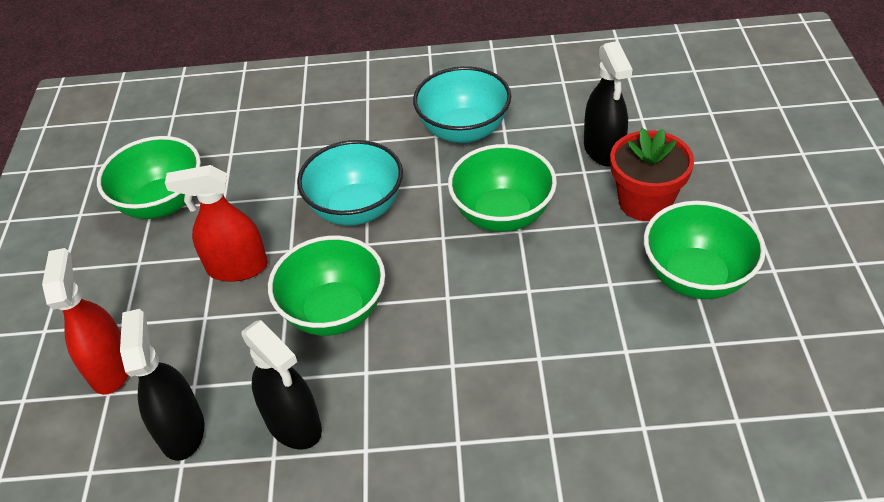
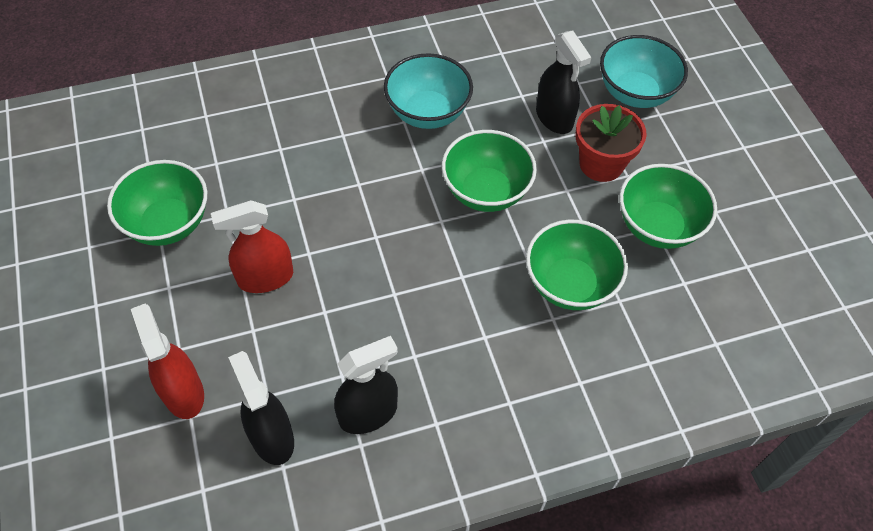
camera: 20 degrees left, 10 degrees up
(294, 424) = (368, 413): black spray bottle -> black spray bottle turned 60 degrees counterclockwise
(334, 311) = (368, 305): green bowl -> green bowl (570, 284)
(356, 208) = (355, 204): turquoise bowl -> turquoise bowl (635, 93)

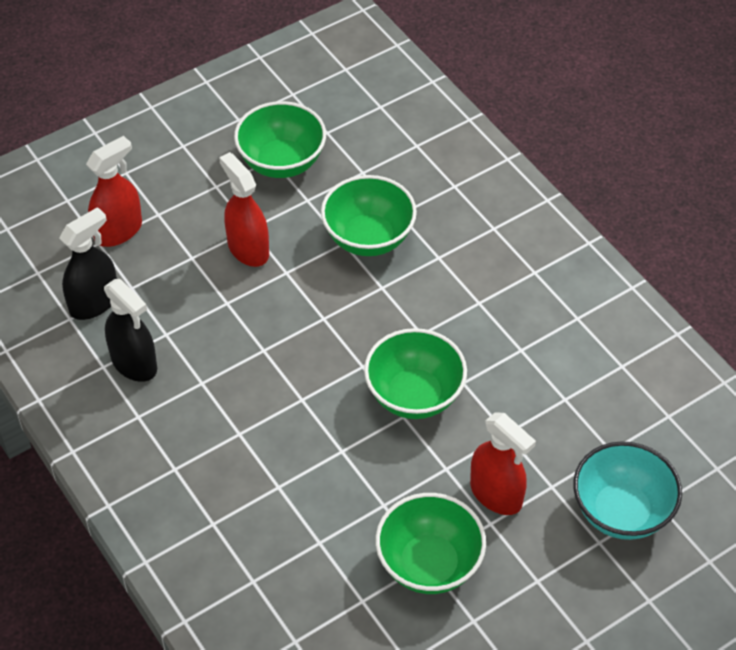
camera: 75 degrees right, 5 degrees down
(428, 113) = (500, 320): turquoise bowl -> none
(554, 118) = (545, 437): black spray bottle -> none
(570, 284) = (323, 493): green bowl -> green bowl (368, 238)
(601, 164) = (496, 494): red flower pot -> red spray bottle

